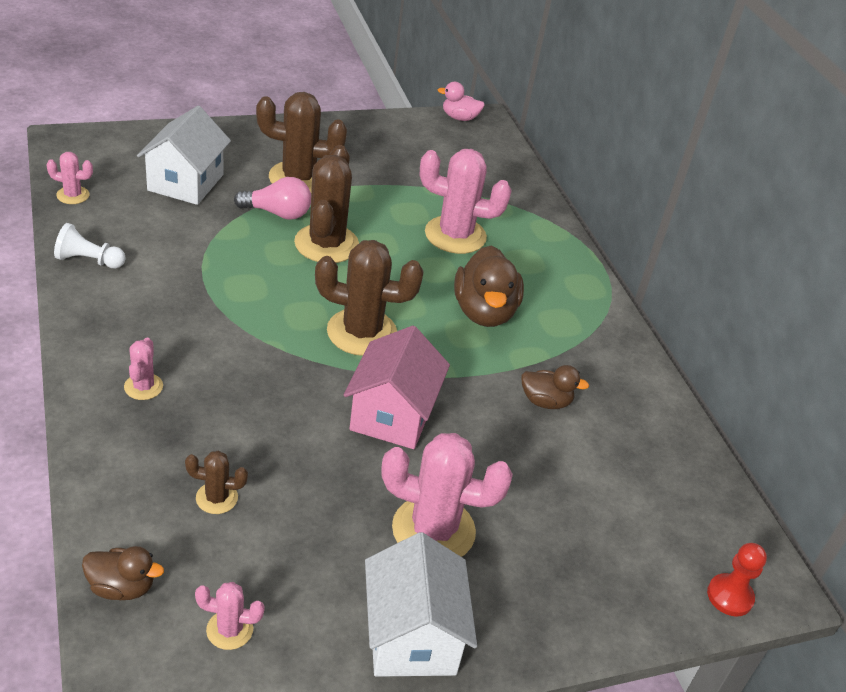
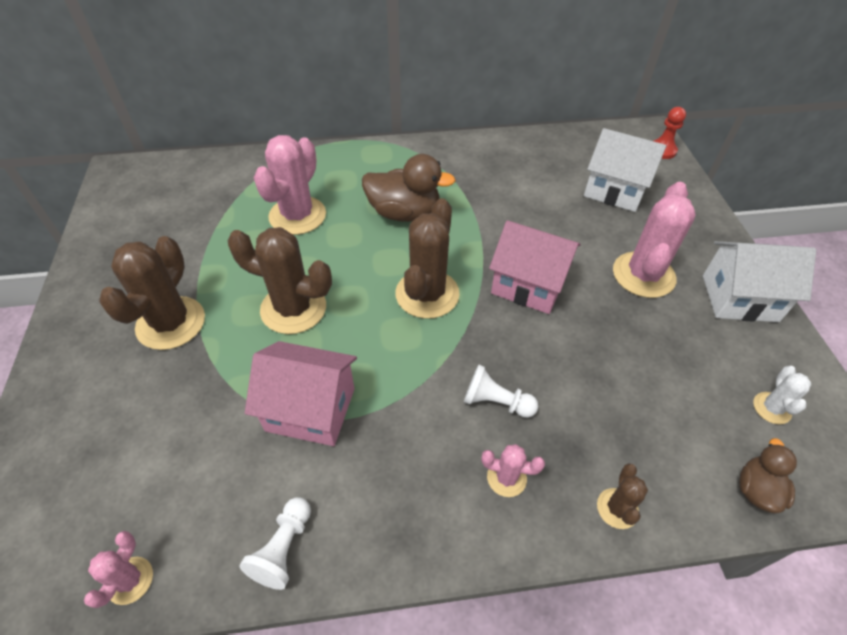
camera: 75 degrees left, 10 degrees up
(185, 182) = (143, 436): white house -> white house (615, 190)
(213, 263) = (310, 409): none -> pink house
(217, 498) = (641, 414): brown cactus -> brown cactus (617, 508)
(227, 382) = (496, 402): none -> white pawn
(229, 630) = (772, 408): pink cactus -> white cactus
(278, 213) = (231, 346): pink light bulb -> none
(459, 118) = (106, 186): pink duck -> none
(545, 401) = (506, 196): brown duck -> none

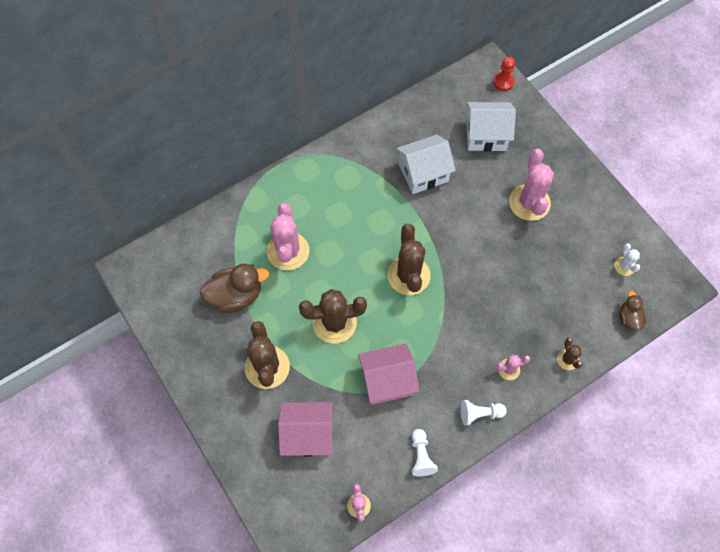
camera: 25 degrees left, 15 degrees up
(404, 213) = (358, 217): brown duck -> brown duck (236, 296)
(496, 402) = (483, 329): white pawn -> white pawn (479, 414)
(528, 285) = (465, 241): pink house -> pink house (308, 435)
(739, 298) = (589, 196): white house -> white house (423, 173)

